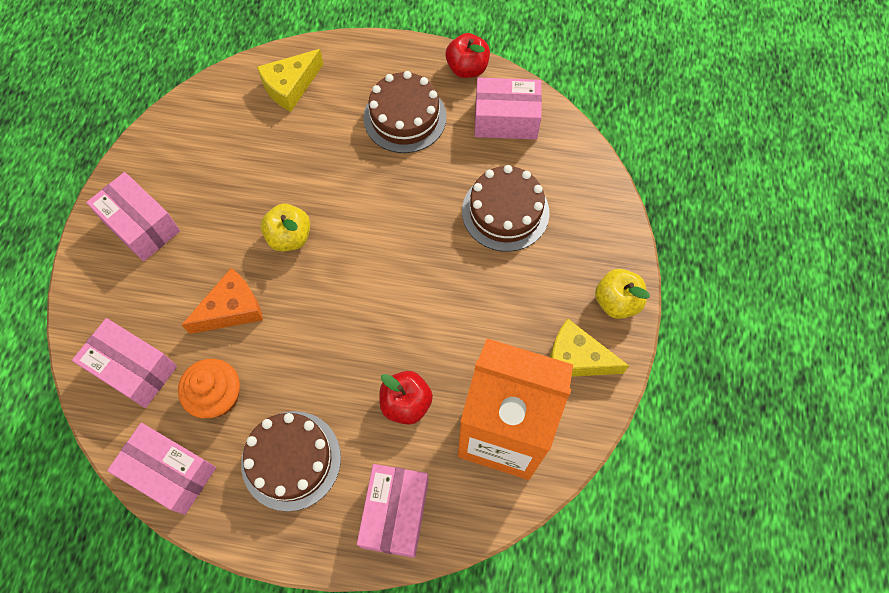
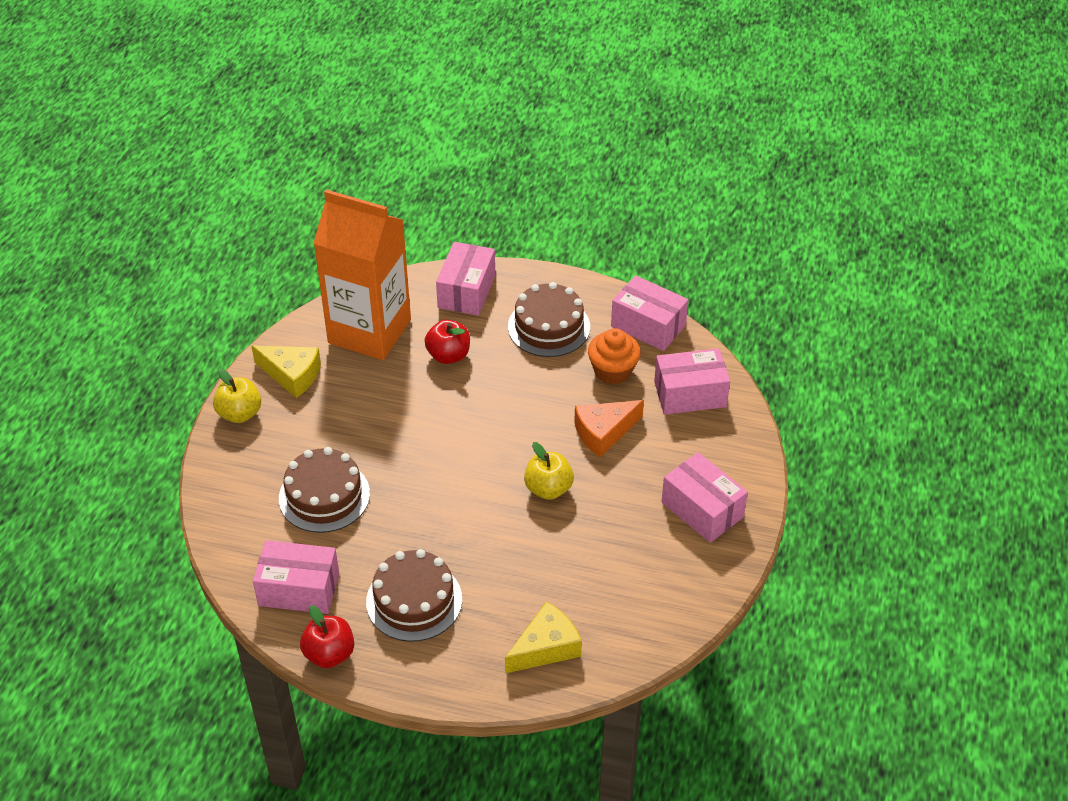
camera: 175 degrees left, 20 degrees down
(134, 369) = (690, 394): pink box -> pink box turned 45 degrees counterclockwise

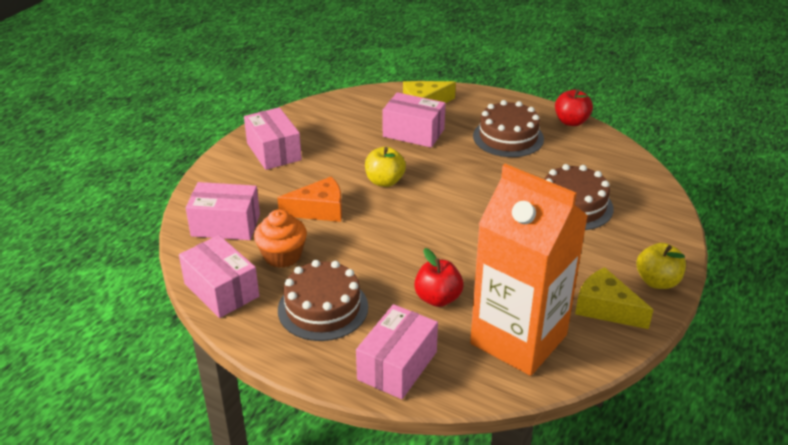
camera: 165 degrees left, 10 degrees down
(299, 589) = (593, 155): pink box -> pink box (413, 133)

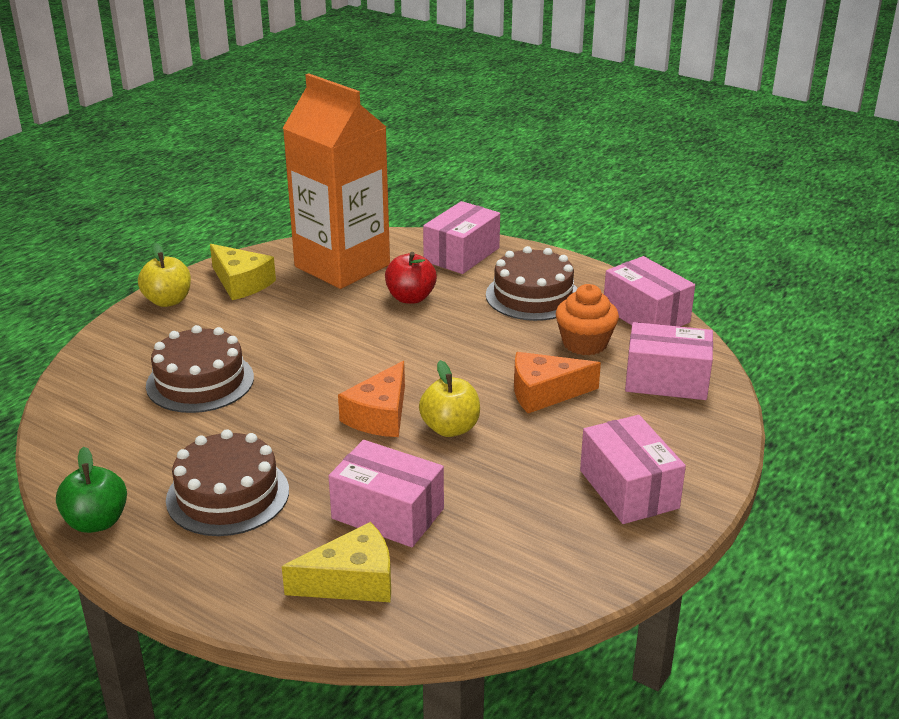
camera: 175 degrees left, 5 degrees down
(434, 187) = (380, 415): none -> orange cheese
(571, 122) = (96, 522): red apple -> green apple

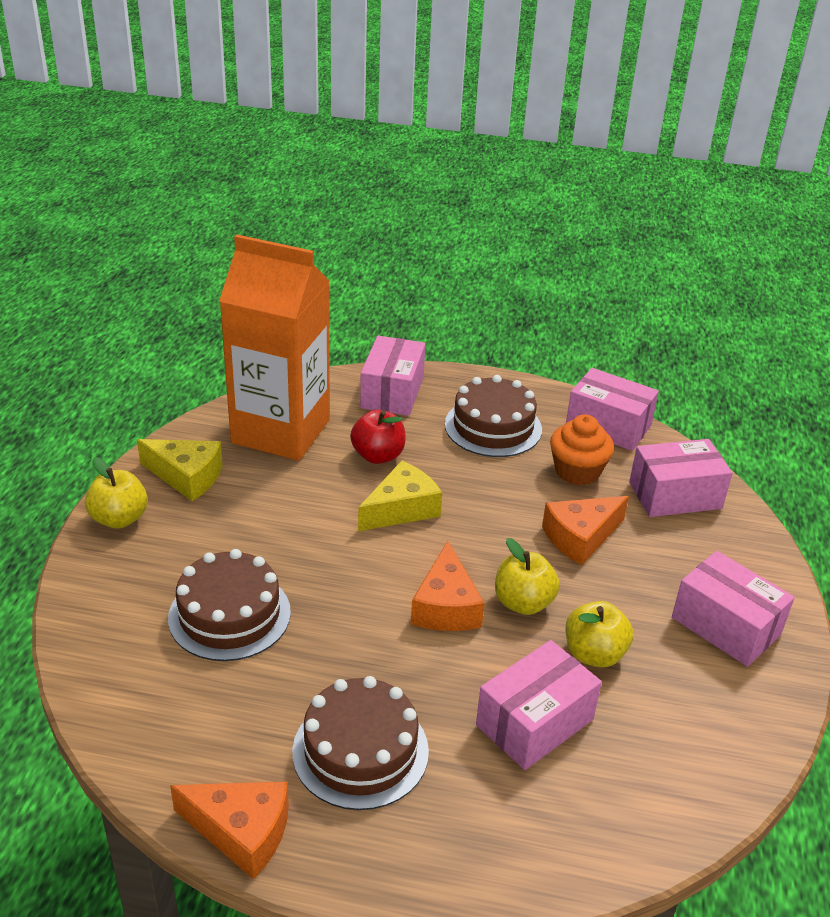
camera: 25 degrees left, 5 degrees up
(96, 522) = (241, 832): green apple -> orange cheese
(352, 581) = (556, 814): yellow cheese -> yellow cheese (401, 509)
(387, 514) = (534, 722): pink box -> pink box turned 45 degrees counterclockwise
(483, 479) = (594, 654): none -> yellow apple

